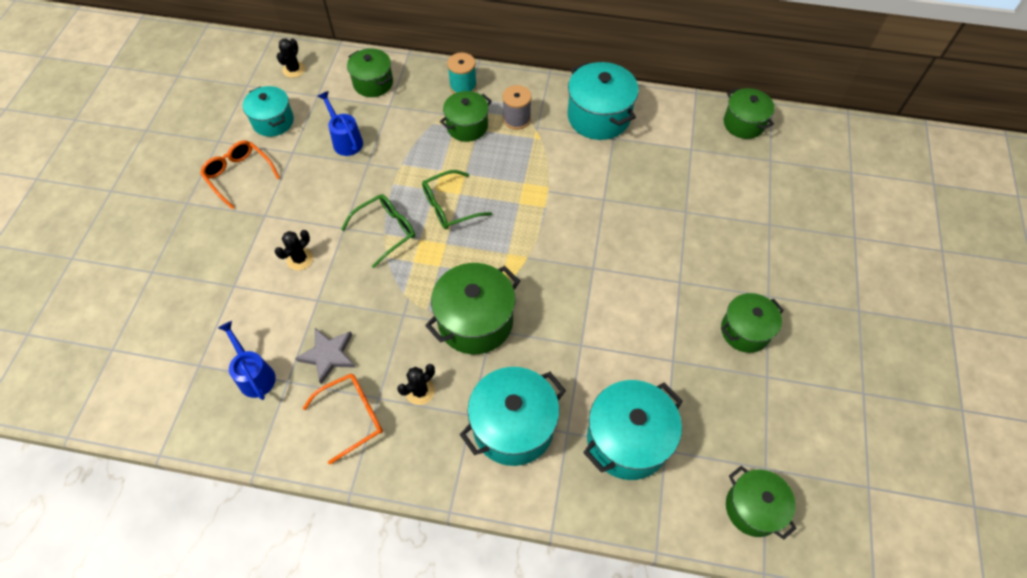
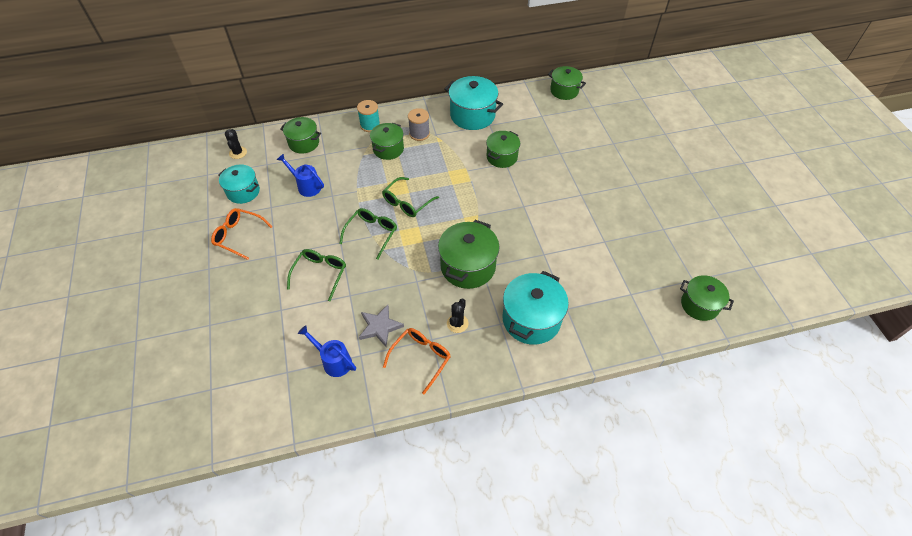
camera: 25 degrees left, 5 degrees down
(300, 259) = (320, 274): black cactus -> green glasses
(627, 440) = (605, 298): turquoise pot -> none
(745, 331) = (636, 208): green pot -> green pot (502, 157)

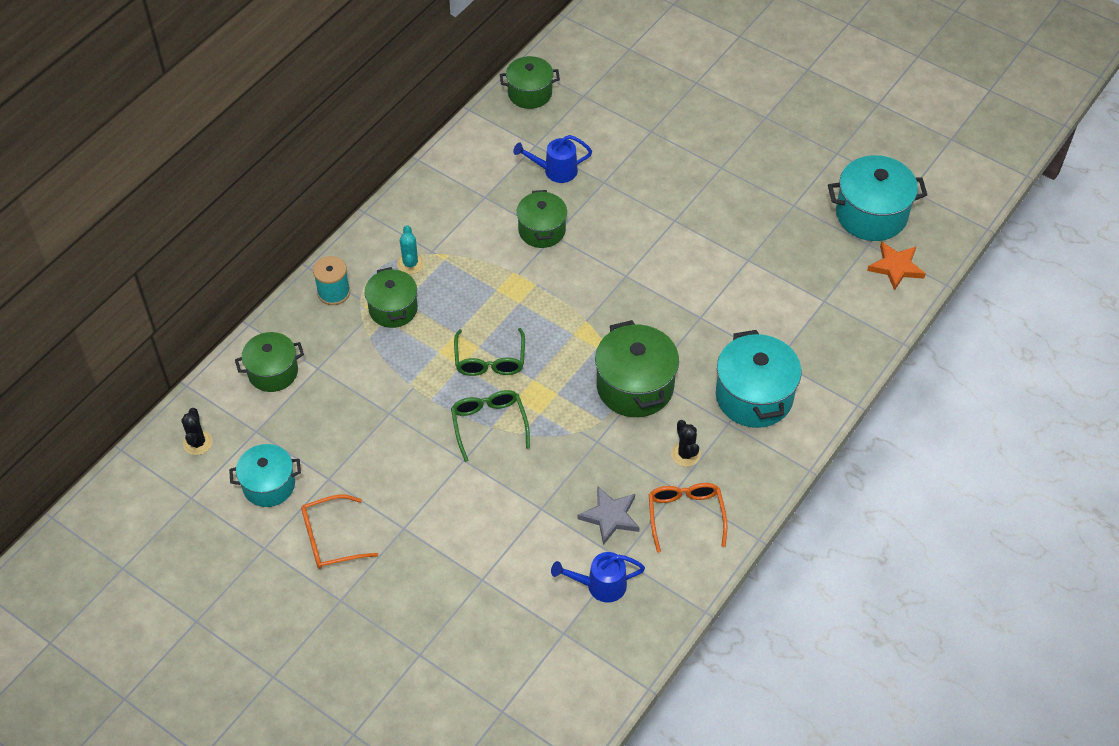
camera: 40 degrees left, 0 degrees up
(238, 153) = (197, 443): black cactus -> black cactus turned 45 degrees clockwise
(306, 186) = (343, 423): blue watering can -> blue watering can (555, 171)
(320, 274) = (481, 510): green glasses -> none
(419, 134) = (410, 264): grey spool -> turquoise cactus
(472, 115) = (451, 197): turquoise pot -> turquoise pot (871, 214)
(699, 305) = (896, 267): green pot -> orange star

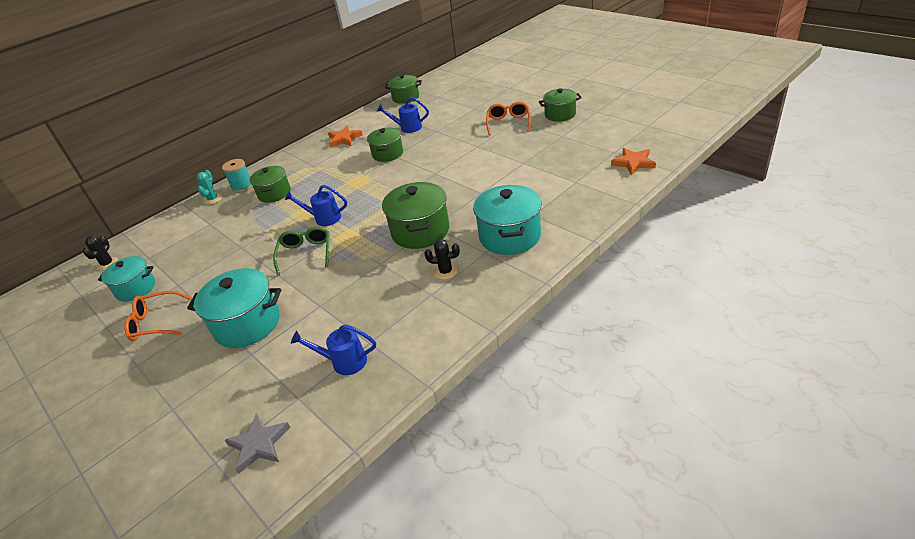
camera: 15 degrees right, 15 degrees down
(273, 372) = (180, 226): green pot -> green pot (560, 114)
(410, 264) = (297, 172): turquoise cactus -> turquoise cactus (213, 199)
(459, 191) = (344, 139): none -> orange star
(490, 361) = (323, 218): green glasses -> blue watering can
(610, 516) = (371, 312): grey star -> grey star (259, 444)
(685, 454) = (445, 271): black cactus -> black cactus turned 75 degrees counterclockwise
(685, 515) = (433, 312): orange glasses -> orange glasses (508, 123)
(871, 214) = (617, 138): turquoise pot -> turquoise pot (247, 324)

